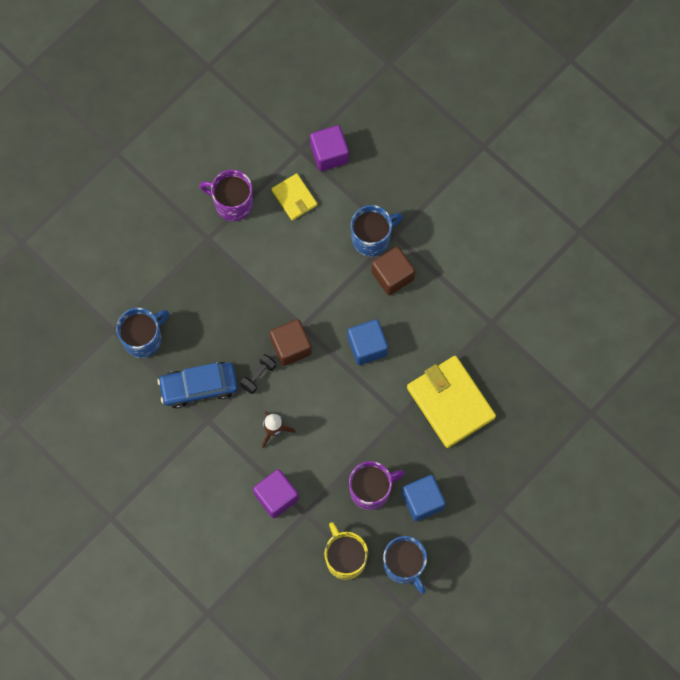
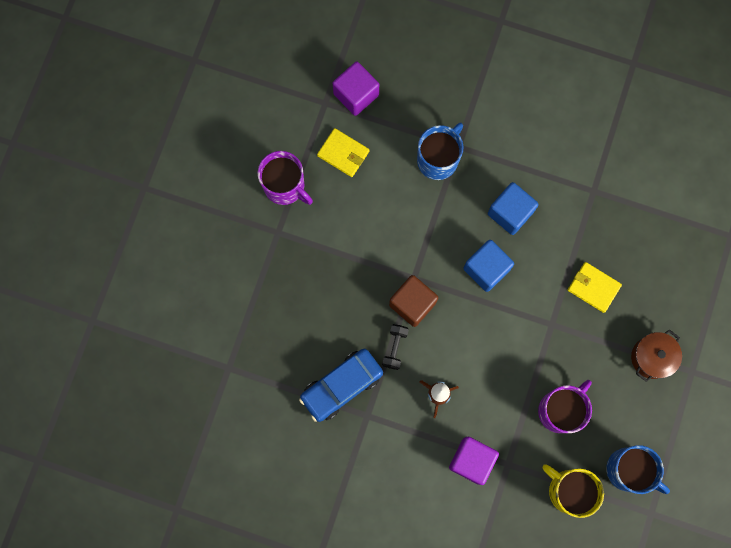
camera: 25 degrees left, 5 degrees up
(143, 338) = (262, 363): blue mug -> none
(232, 203) = (285, 186): purple mug -> purple mug turned 135 degrees counterclockwise
(392, 275) = (476, 187): brown cube -> none
(422, 501) = (614, 397): blue cube -> blue cube (510, 213)
(450, 402) = (593, 287): yellow wallet -> yellow wallet, size x0.54
(471, 482) = (651, 357): none -> brown pot

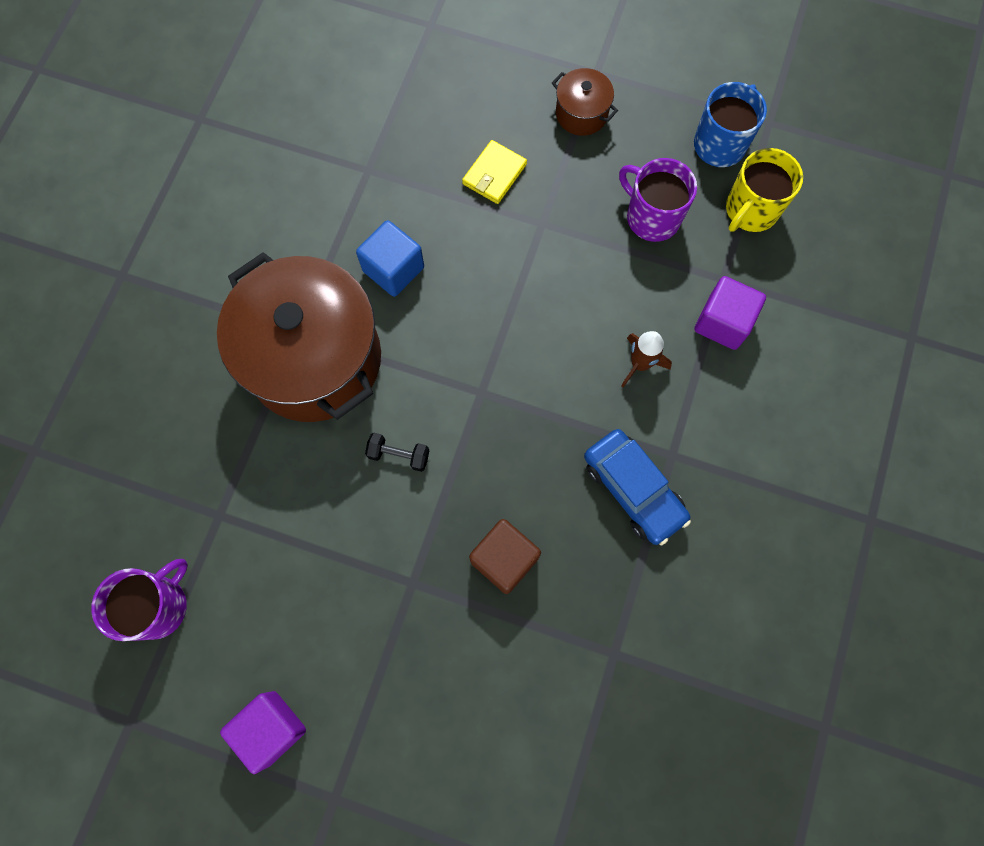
camera: 90 degrees left, 5 degrees down
(285, 186) = (343, 573): purple mug -> purple mug (158, 606)
(343, 153) = (298, 489): yellow wallet -> none
(356, 94) = (210, 471): purple cube -> purple cube (271, 728)
(395, 348) = (578, 418): black dumbbell -> black dumbbell (399, 455)
(412, 303) = (517, 394): brown cube -> brown cube (504, 559)
(438, 159) = (314, 359): blue mug -> brown pot
(486, 269) = (469, 300): blue cube -> none

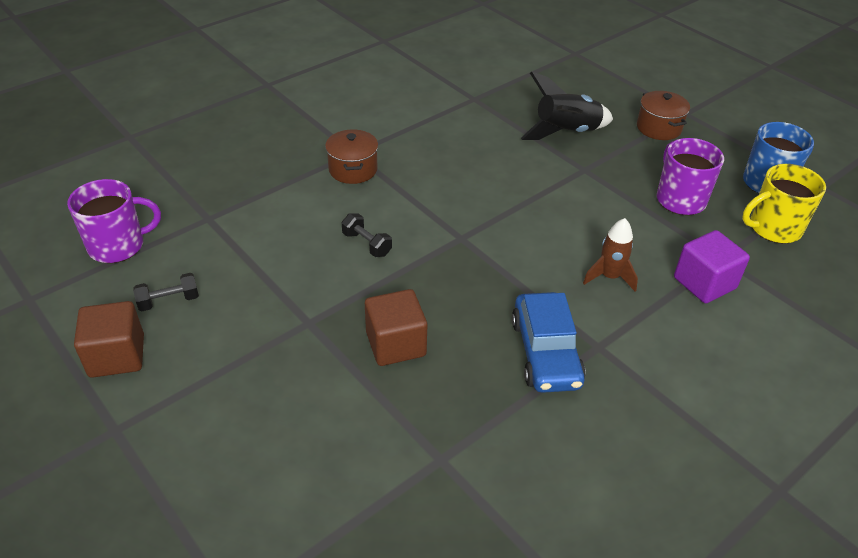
camera: 30 degrees right, 30 degrees down
(266, 639) = (169, 301): none -> black dumbbell
(271, 728) = (117, 356): purple cube -> brown cube
(314, 359) = (353, 169): brown pot -> brown pot, size x0.42
(393, 269) = (450, 149): blue cube -> none
(494, 174) = (566, 132): yellow wallet -> black rocket

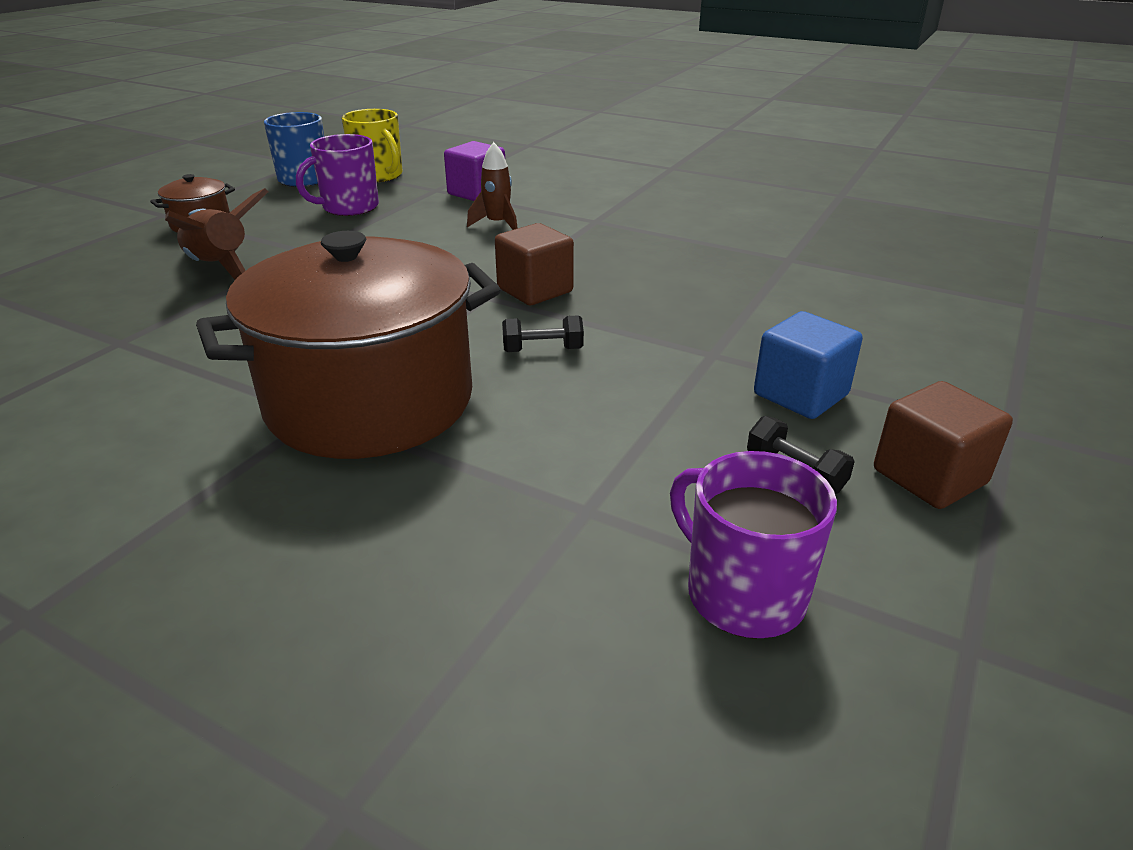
camera: 110 degrees left, 10 degrees down
(231, 343) = (800, 394): none -> blue cube
(353, 169) = (370, 402): brown pot -> brown pot, size x2.35
(367, 244) = (543, 350): black dumbbell -> black dumbbell turned 60 degrees clockwise
(396, 344) = (688, 300): brown cube -> brown cube (535, 290)
(545, 352) = (624, 237): blue car -> none
(566, 132) = (220, 268): black rocket -> brown rocket

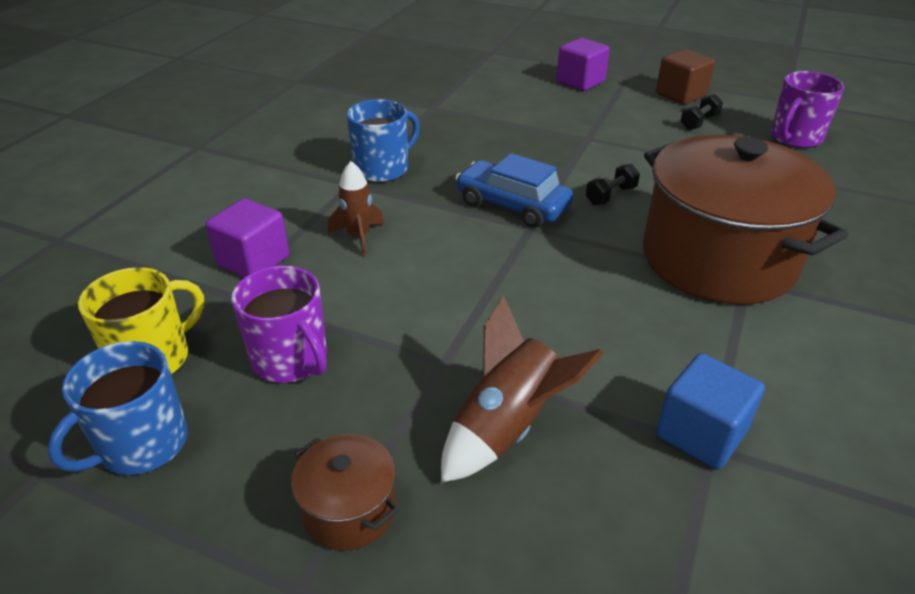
camera: 95 degrees left, 5 degrees up
(535, 290) = (512, 205): brown cube -> blue car
(543, 350) = (610, 196): black dumbbell -> black dumbbell turned 60 degrees clockwise
(624, 233) = (382, 169): none -> blue mug
(800, 394) = (623, 116): blue cube -> blue cube (701, 433)
(938, 372) = (580, 82): none -> purple cube

